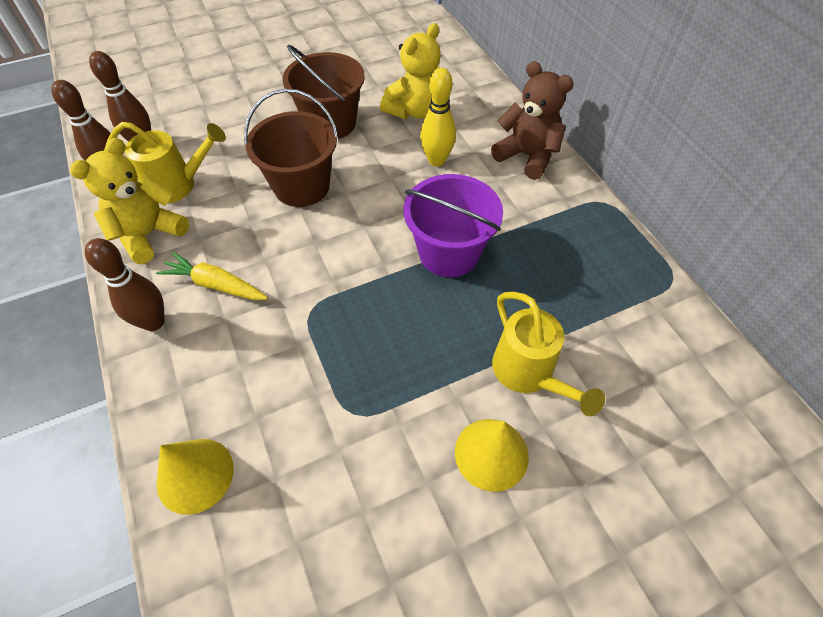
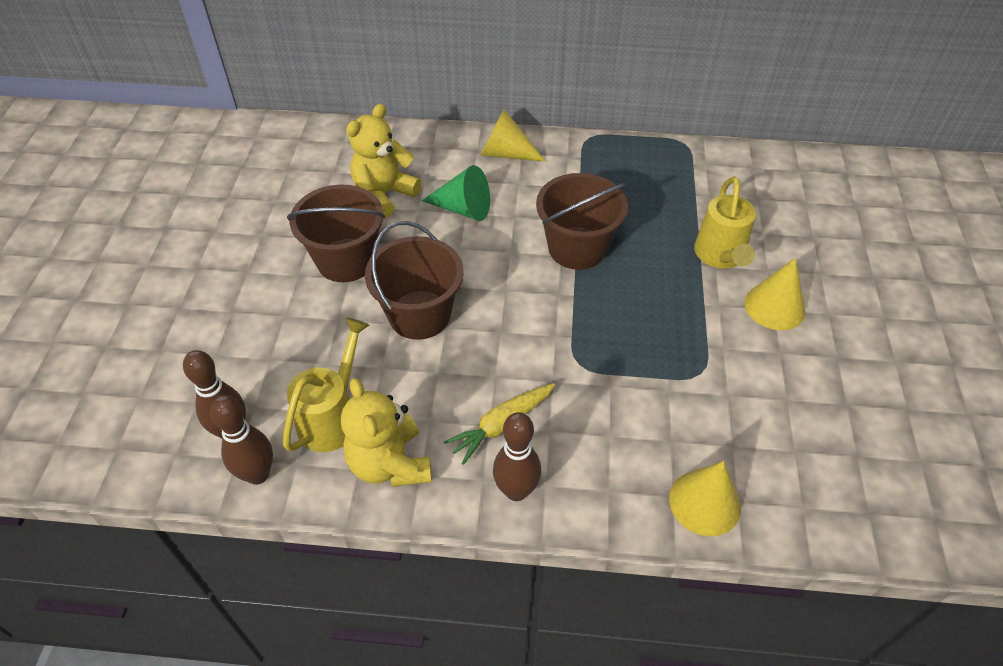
camera: 60 degrees left, 5 degrees down
(414, 111) = (384, 195): yellow teddy bear -> yellow teddy bear turned 120 degrees counterclockwise
(436, 160) = (463, 209): yellow bowling pin -> green cone
(449, 253) = (577, 248): purple bucket -> brown bucket
(527, 156) = (505, 153): brown teddy bear -> yellow cone
(528, 374) = (720, 256): yellow watering can -> yellow watering can turned 90 degrees clockwise

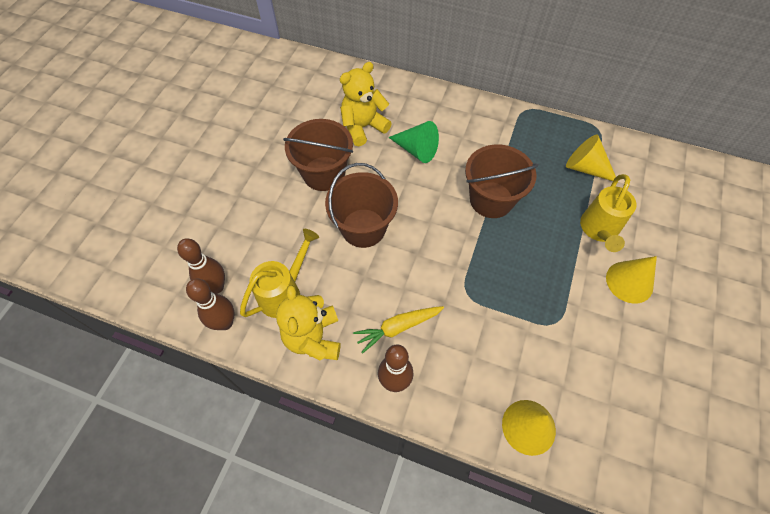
camera: 15 degrees right, 10 degrees up
(505, 153) = (459, 111): yellow cone -> yellow cone (585, 168)

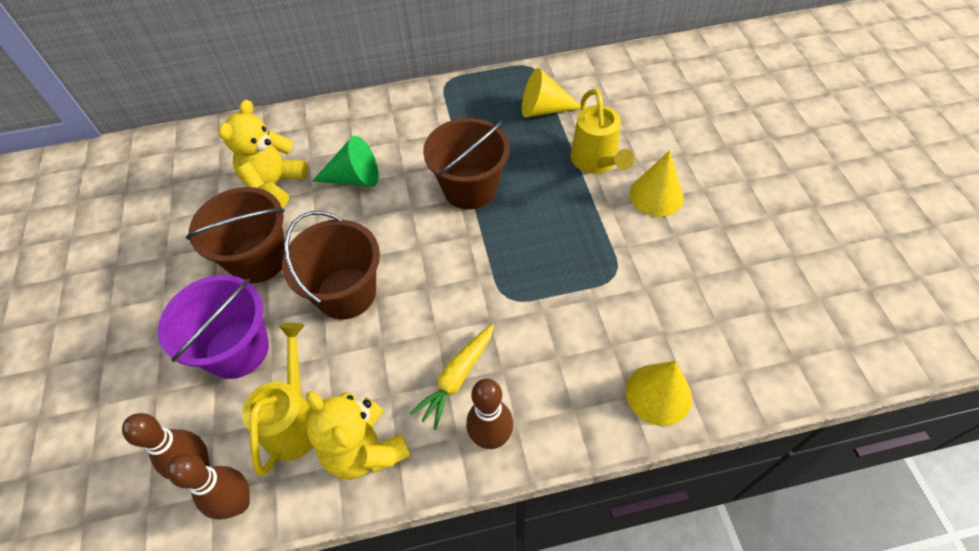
camera: 30 degrees left, 5 degrees down
(278, 226) = (237, 349): none -> purple bucket

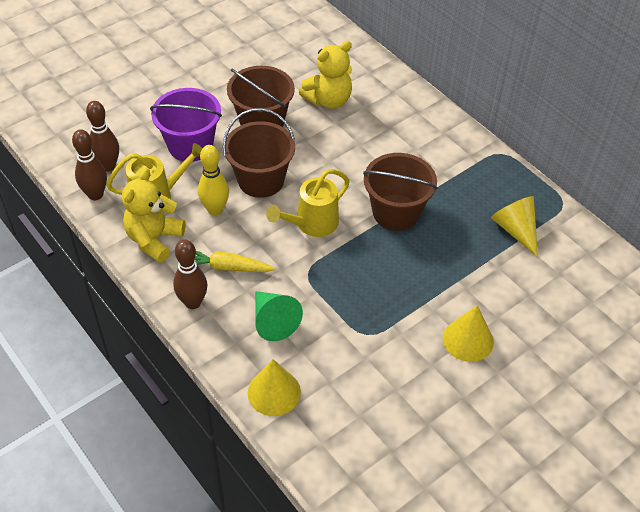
camera: 60 degrees right, 5 degrees down
(275, 184) = (328, 100): yellow teddy bear -> yellow teddy bear turned 150 degrees clockwise
(354, 178) = (362, 140): green cone -> green cone (273, 321)
(360, 359) = (215, 209): none -> yellow bowling pin
(596, 162) = (478, 286): yellow watering can -> yellow watering can (311, 224)

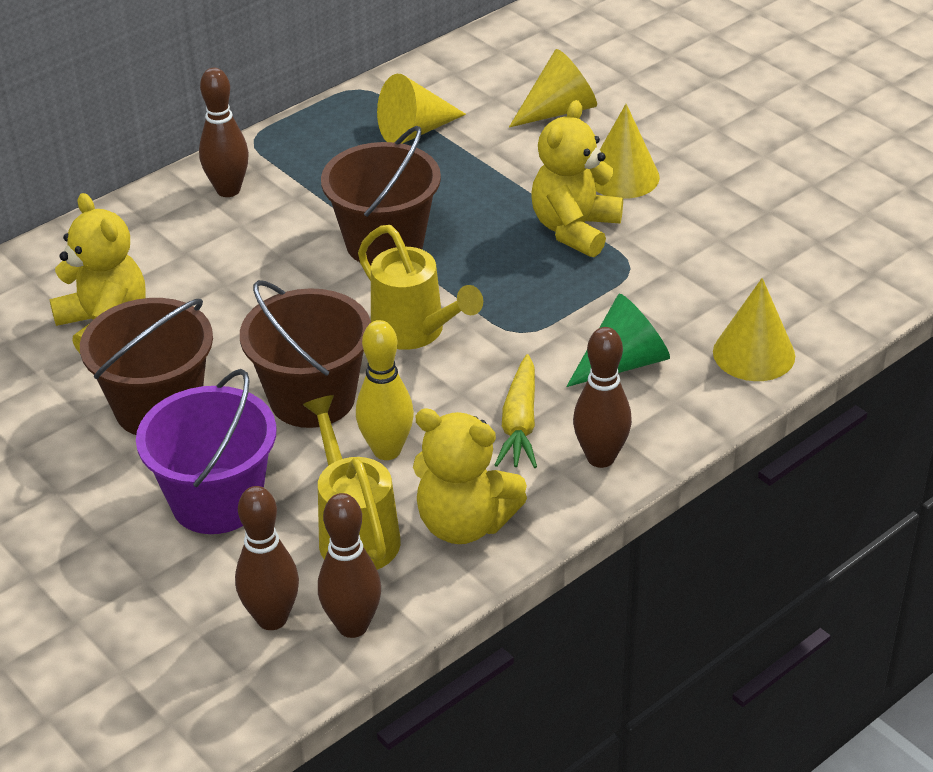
camera: 90 degrees left, 10 degrees down
(408, 307) = (575, 229): none -> yellow teddy bear
(448, 143) = (228, 190): none -> brown bowling pin
(546, 309) = (559, 110): none -> yellow cone

